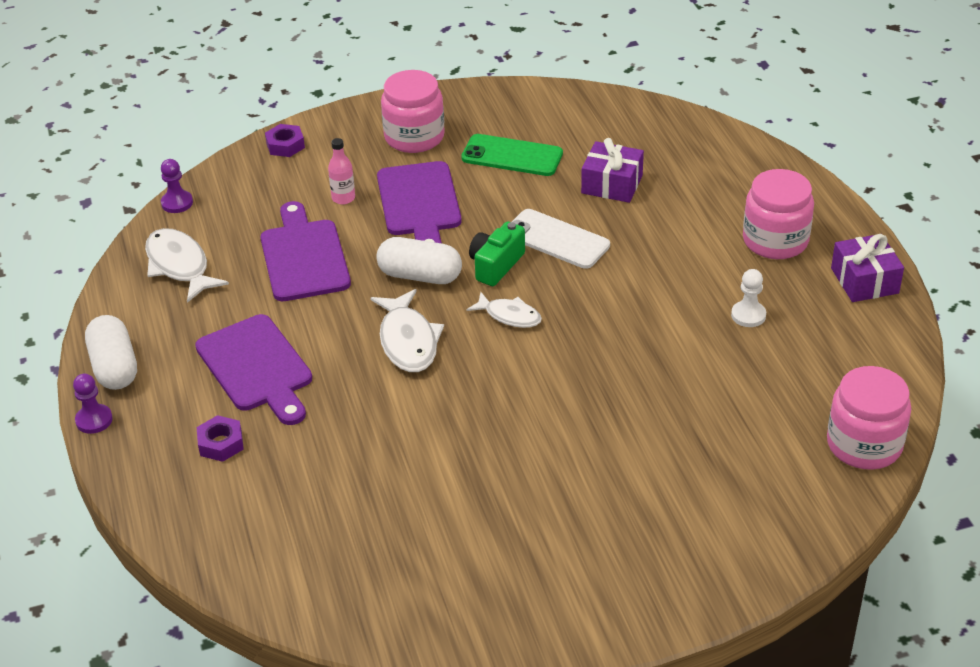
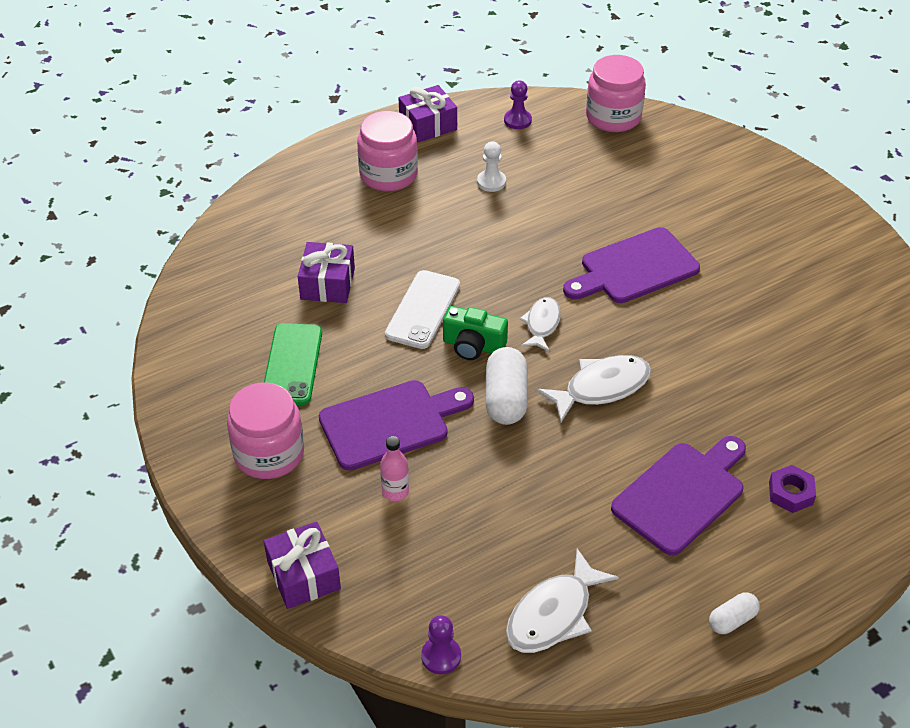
camera: 105 degrees left, 5 degrees up
(94, 420) = (811, 610): purple pawn -> purple pawn (517, 120)
(114, 367) = (732, 620): white capsule -> white capsule, size x0.56
(285, 145) = (304, 575): purple nut -> purple gift
(303, 257) = (504, 501): purple cutting board -> purple cutting board (634, 268)

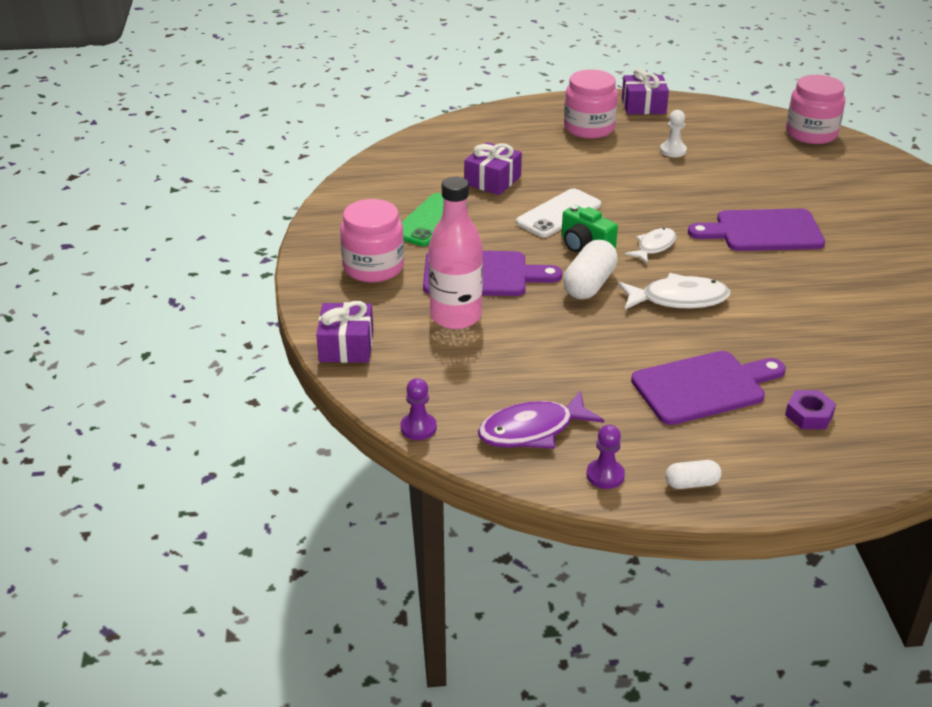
camera: 25 degrees right, 10 degrees down
(395, 491) = (455, 316): pink bottle -> pink bottle, size x2.12
(517, 120) = (723, 118): purple pawn -> purple pawn (605, 475)
(554, 614) = (532, 430): white fish -> purple fish

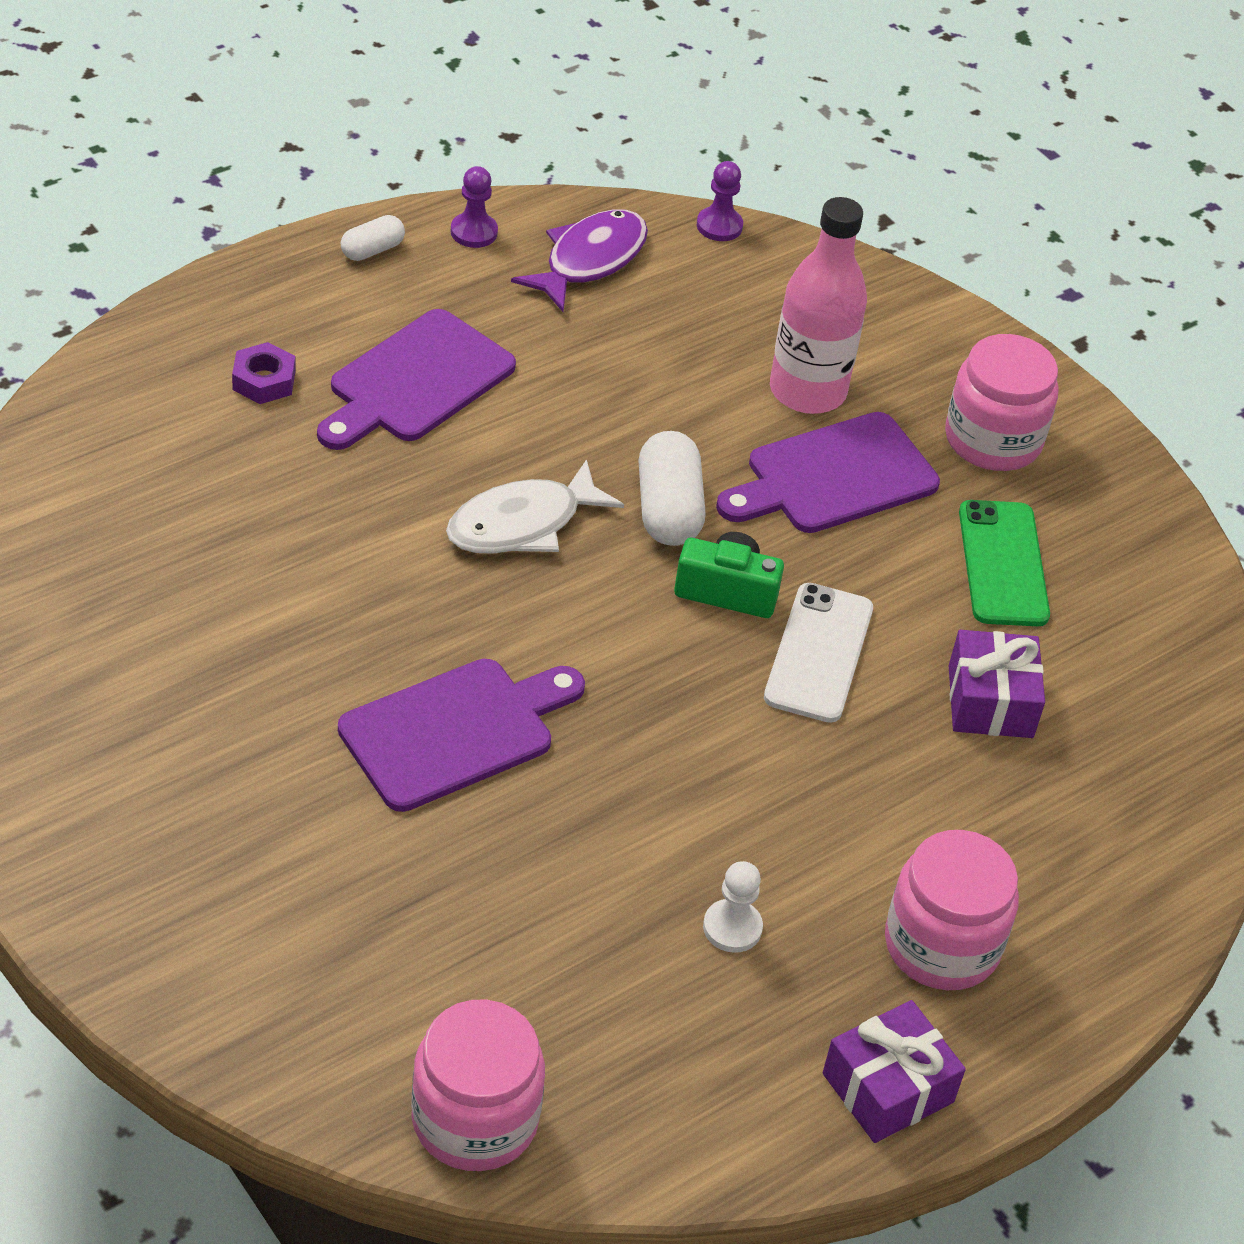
camera: 145 degrees right, 10 degrees up
(346, 346) = (900, 303): purple gift -> none
(654, 246) = (618, 627): white fish -> none

